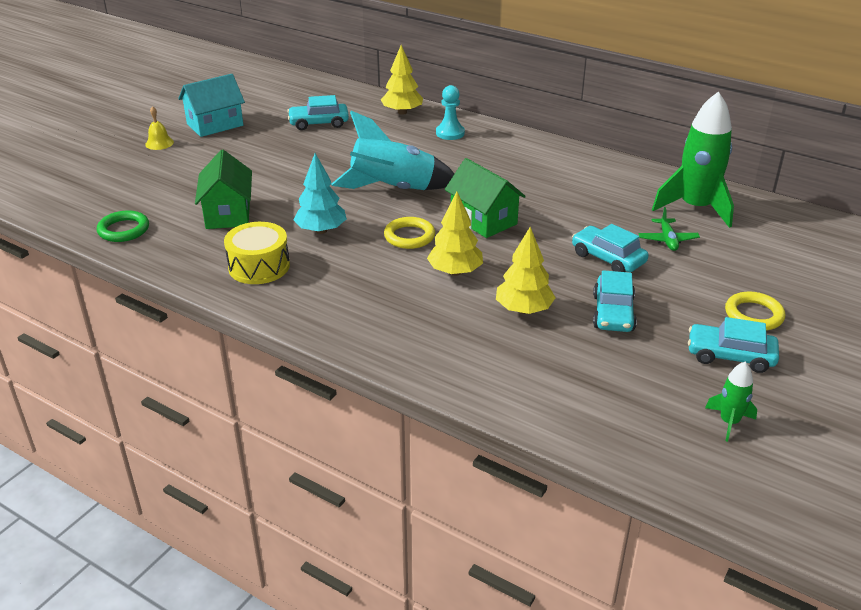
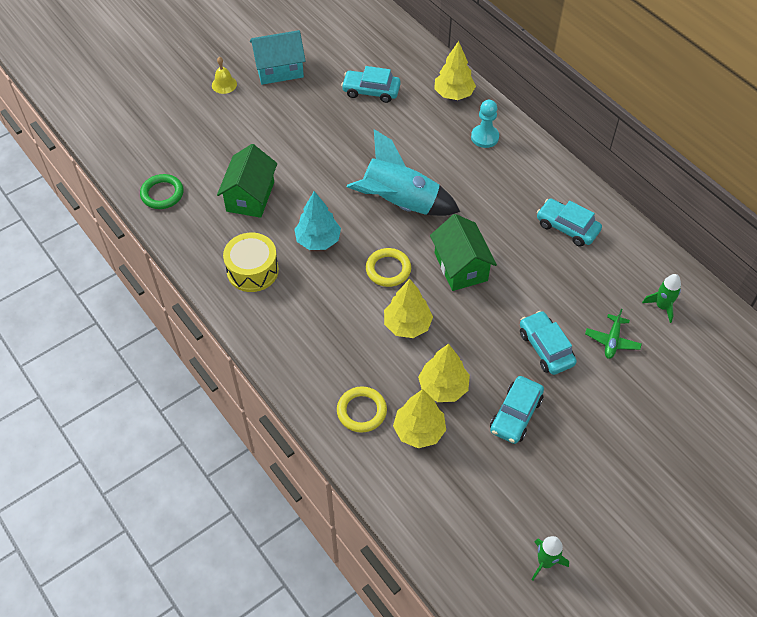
camera: 20 degrees right, 20 degrees up
(520, 349) = (419, 431): none -> yellow tree
(695, 208) = (662, 306): green rocket -> green rocket, size x0.47
(730, 356) = (587, 494): turquoise car -> turquoise car (567, 227)
(753, 315) = (636, 455): yellow ring -> yellow ring (361, 411)

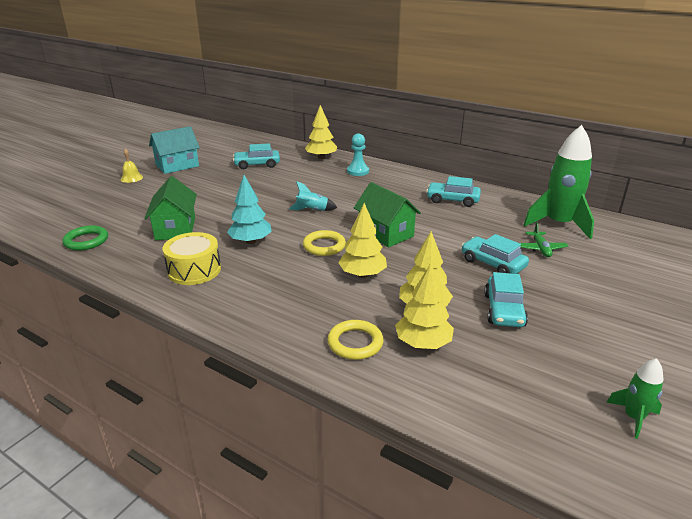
camera: 20 degrees left, 25 degrees down
(400, 203) = (312, 210): turquoise rocket -> turquoise rocket, size x0.47
(662, 306) = (558, 224): green rocket -> green rocket, size x2.13

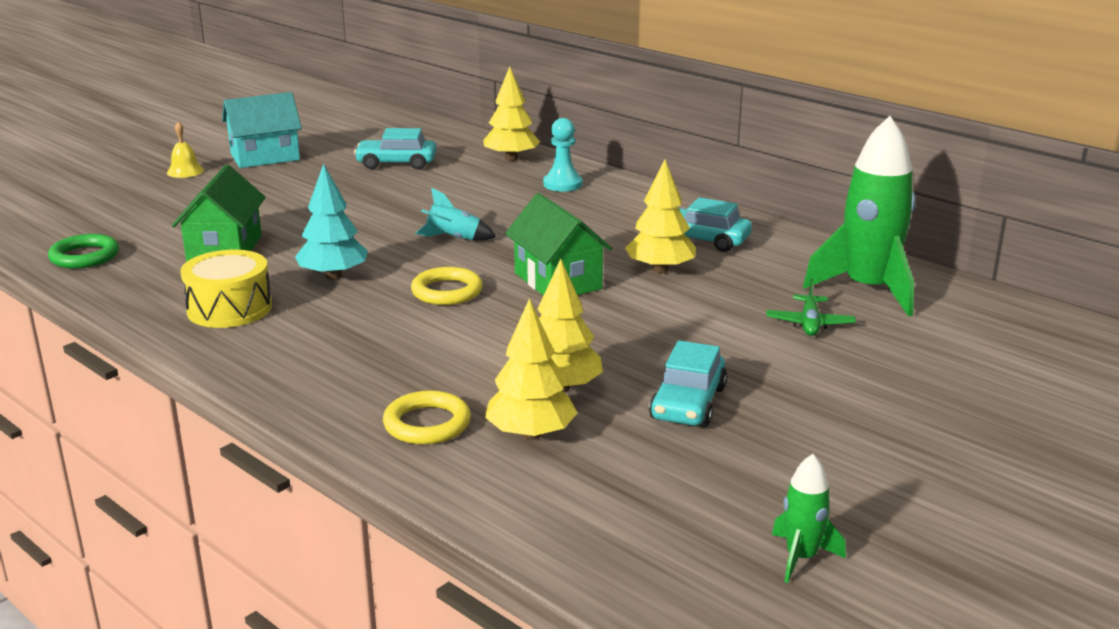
camera: 10 degrees right, 5 degrees down
(362, 274) = (487, 336): yellow tree -> yellow tree (660, 270)
(492, 263) = (711, 338): turquoise car -> none

